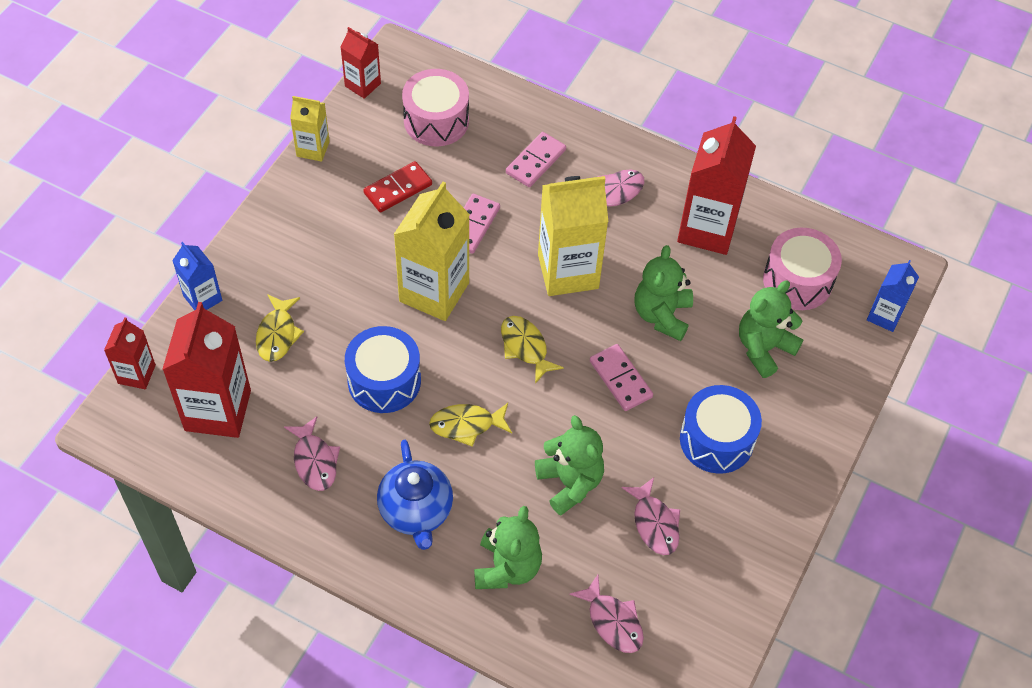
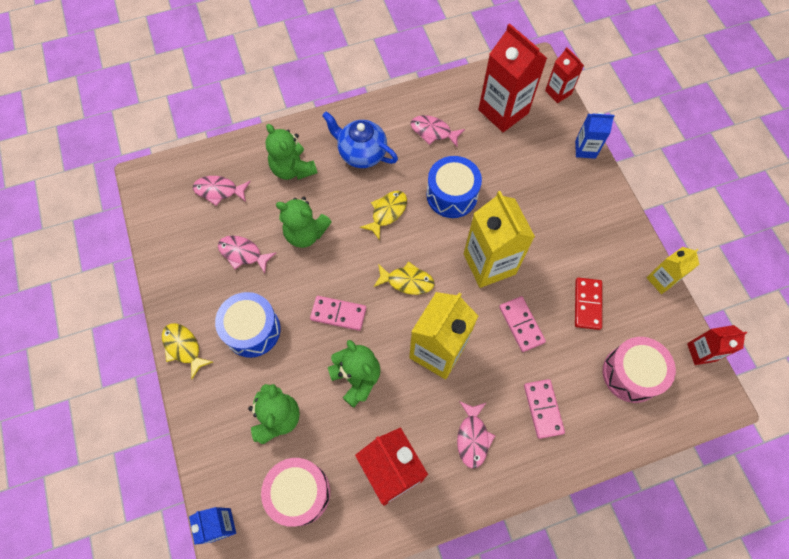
camera: 135 degrees right, 10 degrees up
(277, 334) = (529, 167): yellow fish -> yellow fish (184, 347)

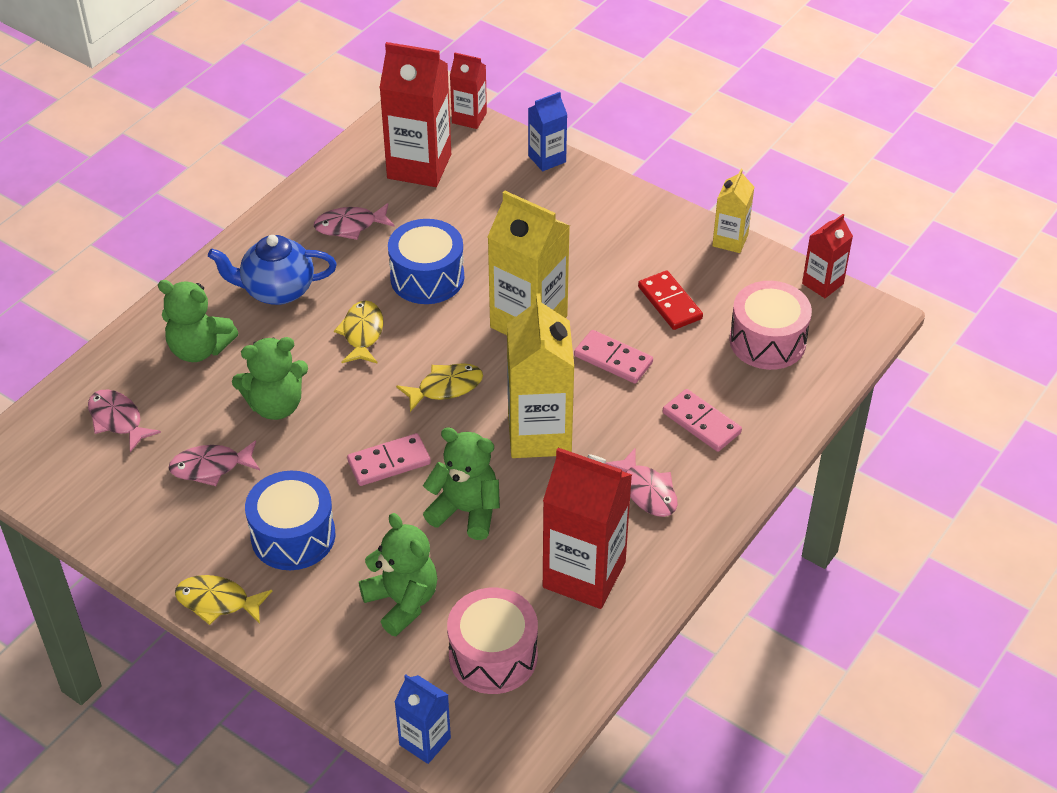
camera: 35 degrees left, 20 degrees down
(219, 191) = (118, 420): pink fish -> pink fish turned 75 degrees clockwise

